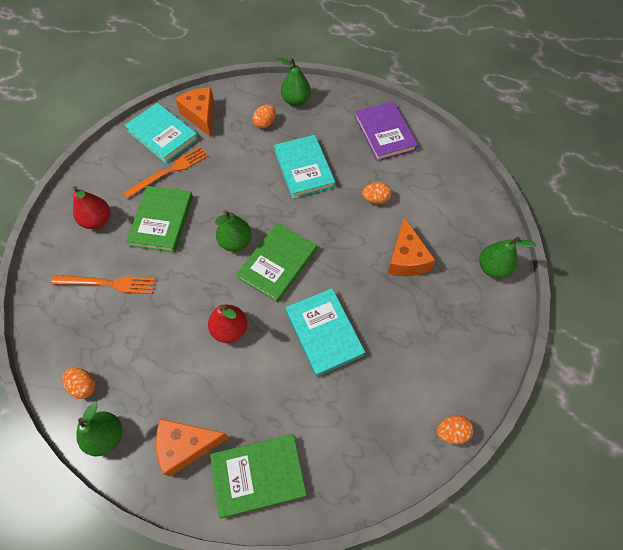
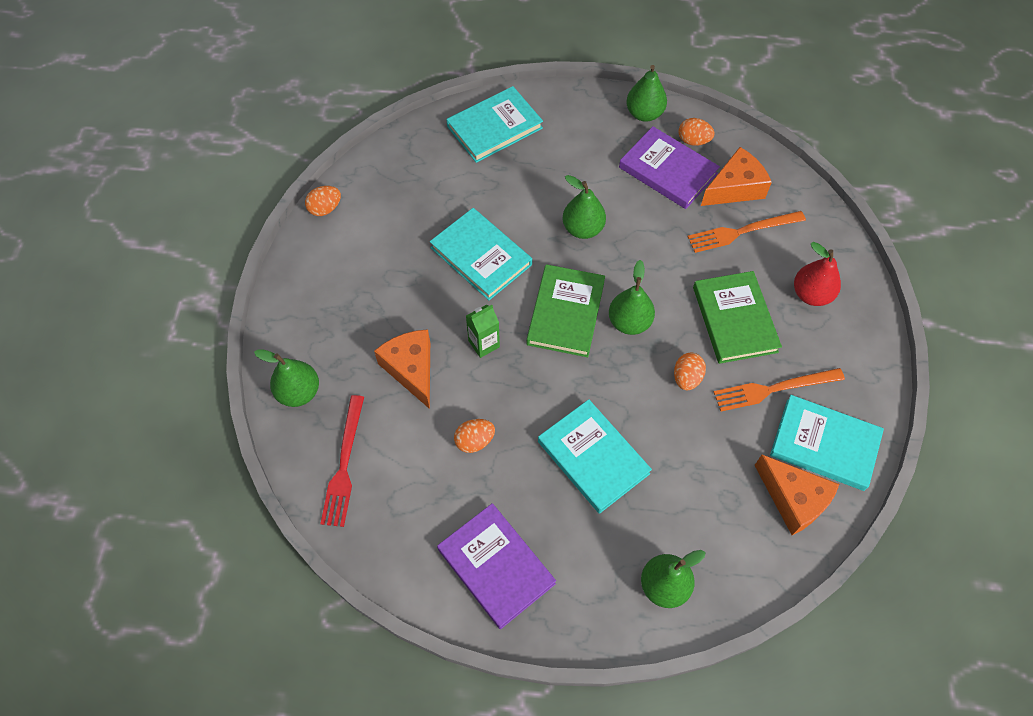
camera: 160 degrees right, 0 degrees up
(127, 362) = (667, 170): none -> purple book
(169, 171) = (774, 389): orange fork -> orange fork turned 45 degrees clockwise
(186, 445) = (569, 128): orange cheese -> orange cheese (735, 188)
(230, 329) = (582, 229): red pear -> green pear
(258, 475) = (494, 127): green book -> turquoise book
(265, 123) = (689, 519): orange egg -> orange egg (686, 378)
(347, 260) = (484, 344): none -> green carton
(466, 211) = (344, 465): none -> red fork

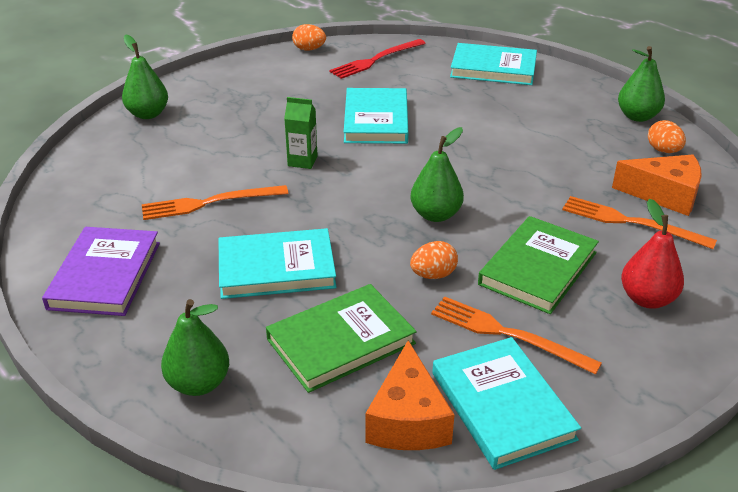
camera: 45 degrees right, 25 degrees down
(344, 465) = (111, 161): red fork -> red fork (376, 60)
(411, 369) = (232, 144): orange cheese -> none
(474, 441) = (209, 203): orange egg -> orange fork
(565, 313) = (391, 180): green book -> green book (341, 341)
(582, 229) = (480, 147): green pear -> none
(593, 457) = (276, 268): turquoise book -> turquoise book turned 75 degrees clockwise
(667, 170) = (610, 154): purple book -> none

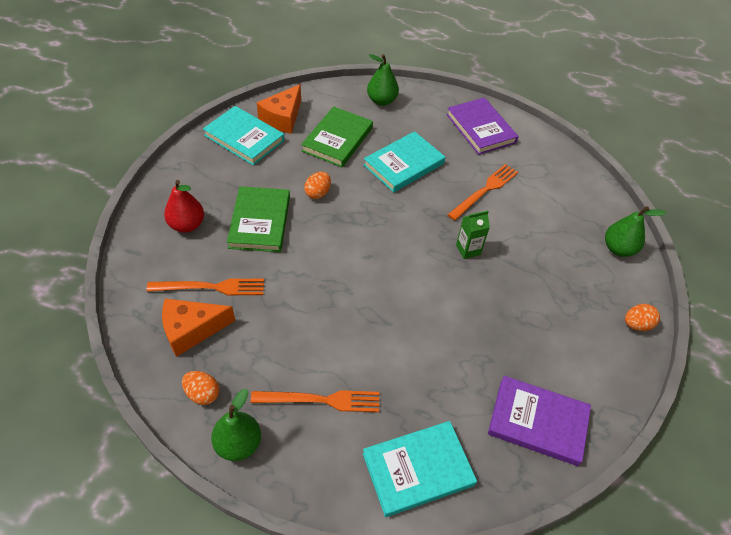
camera: 145 degrees right, 15 degrees up
(309, 49) = (613, 408): orange egg -> orange egg (636, 324)
(376, 60) = (538, 422): red fork -> purple book
(376, 120) = (458, 321): turquoise book -> none
(408, 420) = (282, 118): orange cheese -> orange cheese turned 120 degrees counterclockwise
(436, 214) = (345, 238): green pear -> none
(507, 334) = (258, 173): orange fork -> orange fork (321, 400)

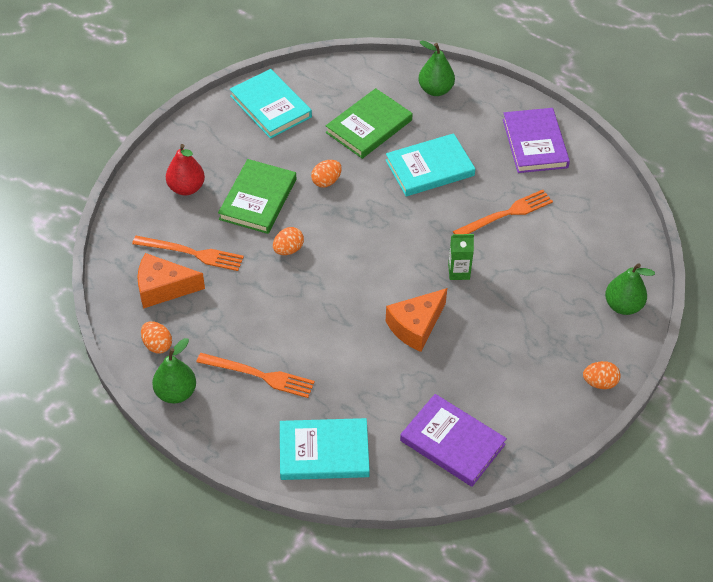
camera: 20 degrees right, 0 degrees up
(282, 118) = (318, 91): orange cheese -> orange cheese (415, 326)
(305, 263) = (288, 249): none -> orange egg

